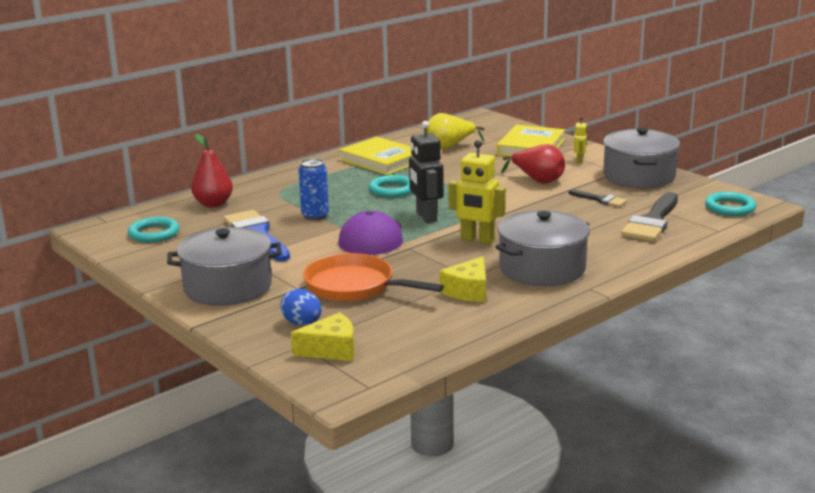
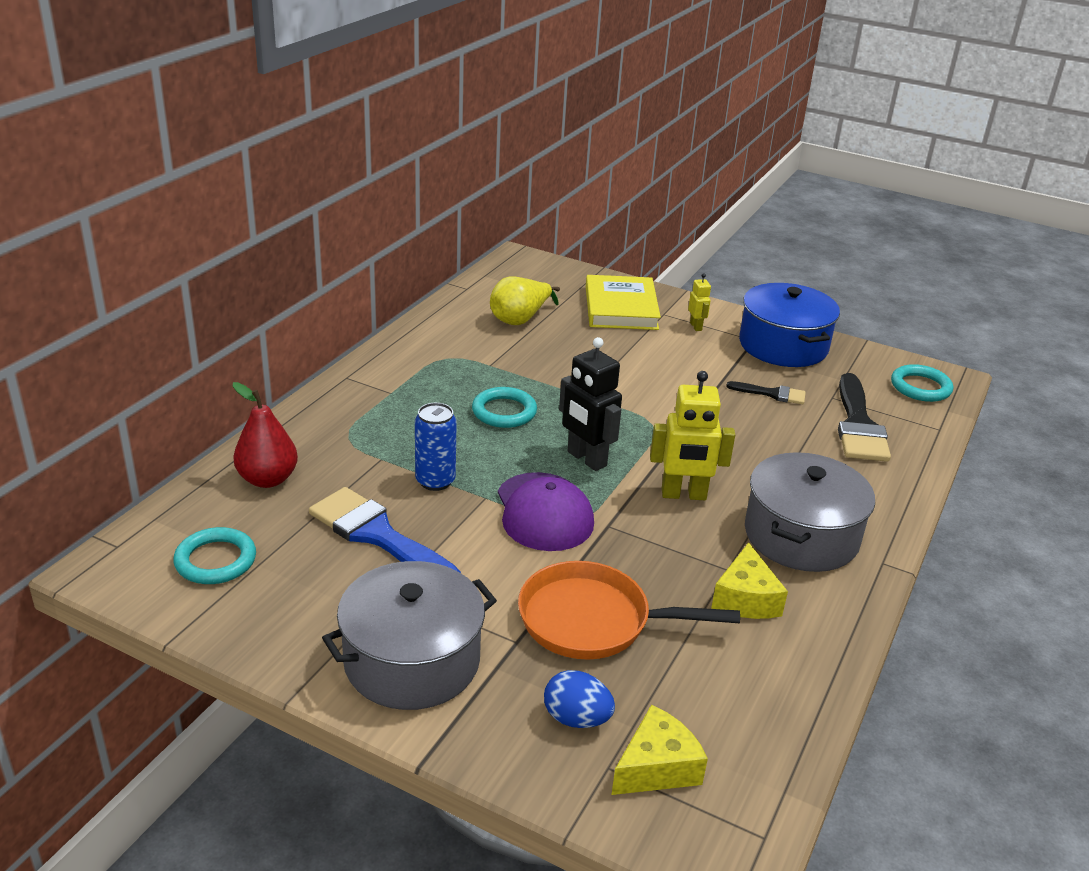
camera: 25 degrees left, 10 degrees up
(381, 160) = (449, 355): yellow book -> none
(537, 180) = (673, 368): red pear -> none
(639, 176) = (783, 346): grey pot -> blue pot

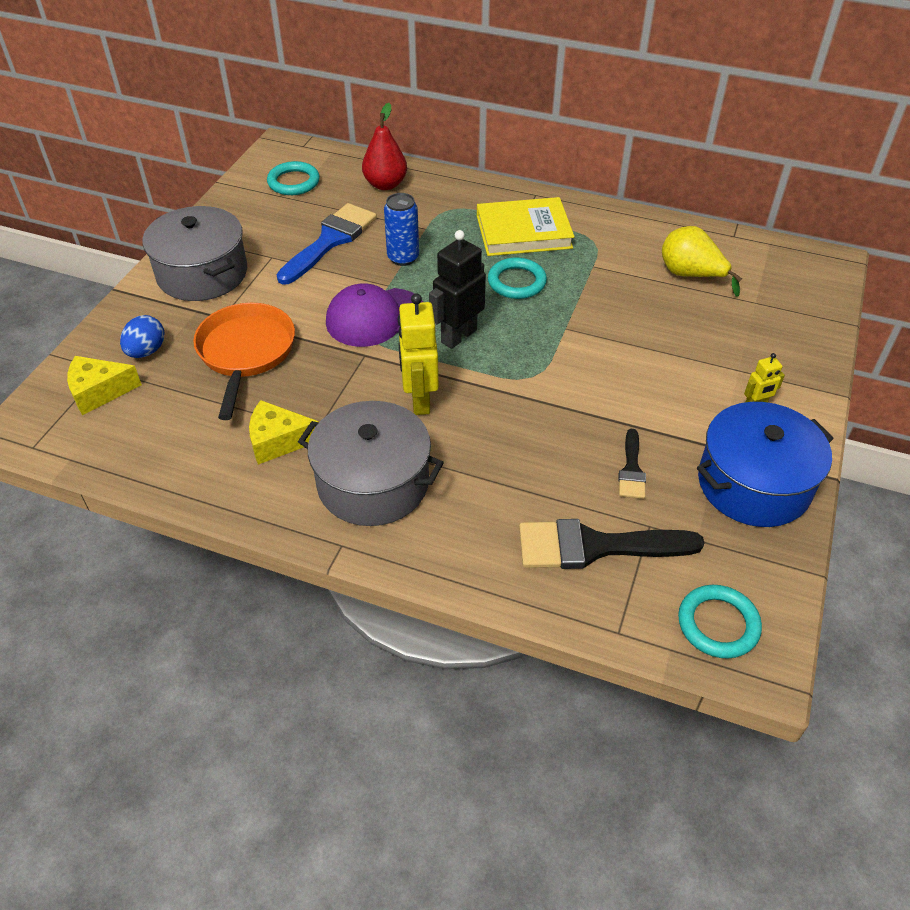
camera: 85 degrees right, 15 degrees up
(621, 308) = (762, 343): yellow book -> yellow book (523, 232)
(656, 767) = (99, 392): yellow cheese -> yellow cheese turned 120 degrees clockwise

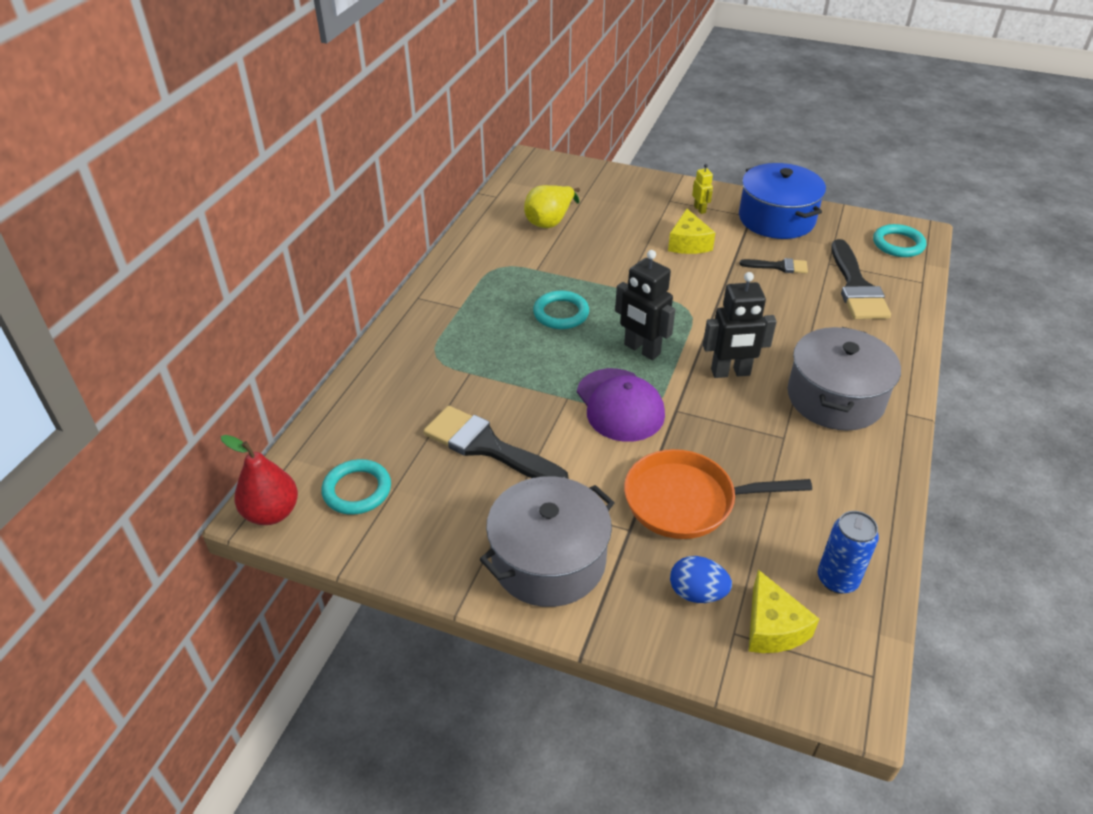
camera: 90 degrees left, 5 degrees down
(278, 441) = (805, 462): yellow cheese -> yellow cheese (688, 243)
(330, 241) = (487, 447): blue brush -> black brush
(385, 184) = (378, 406): red pear -> red pear (272, 513)
(403, 258) = (521, 388): blue can -> blue can (837, 579)
(419, 400) = (730, 373): yellow robot -> black robot
(523, 232) = (481, 307): yellow book -> none

